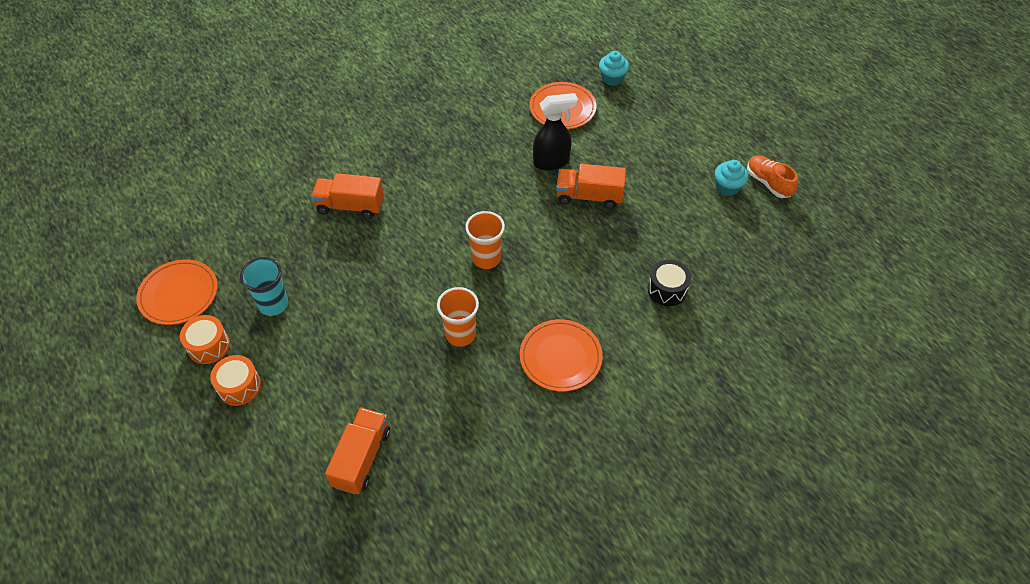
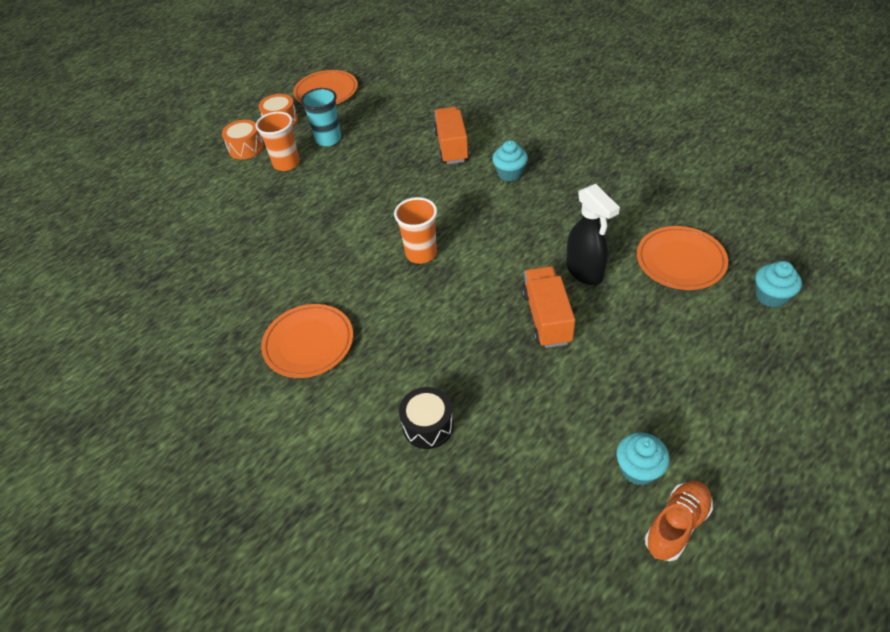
camera: 80 degrees right, 5 degrees down
(362, 458) = (184, 233): orange truck -> none
(413, 175) = (510, 173): none -> turquoise cupcake
(460, 334) = (321, 260): orange cup -> orange cup (286, 163)

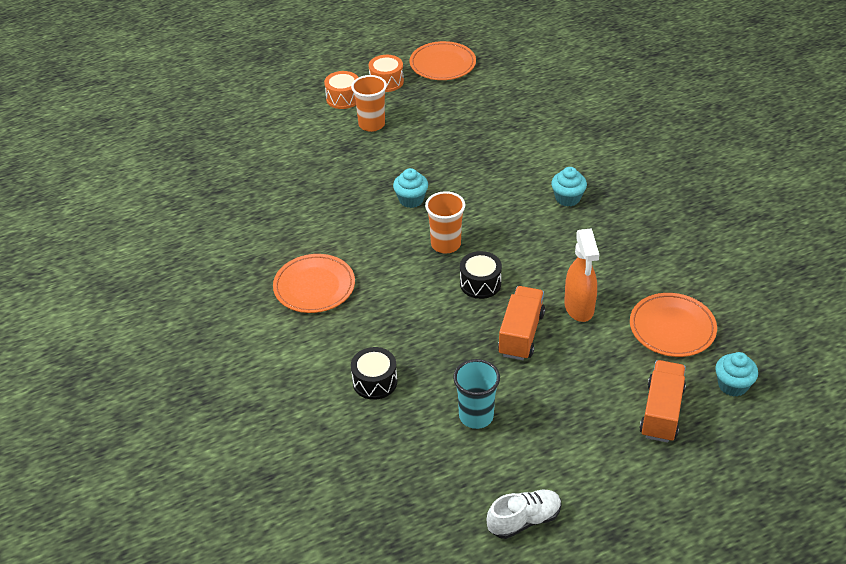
camera: 20 degrees right, 5 degrees down
(328, 139) = (420, 112): turquoise cup -> turquoise cup (476, 416)
(451, 147) = (529, 156): orange truck -> orange truck (661, 412)
(477, 281) = (480, 283): none -> black drum
(585, 272) = (579, 308): black spray bottle -> orange spray bottle
(638, 469) = (521, 472): turquoise cupcake -> turquoise cupcake (411, 200)
(676, 525) = (524, 520): orange shoe -> white shoe

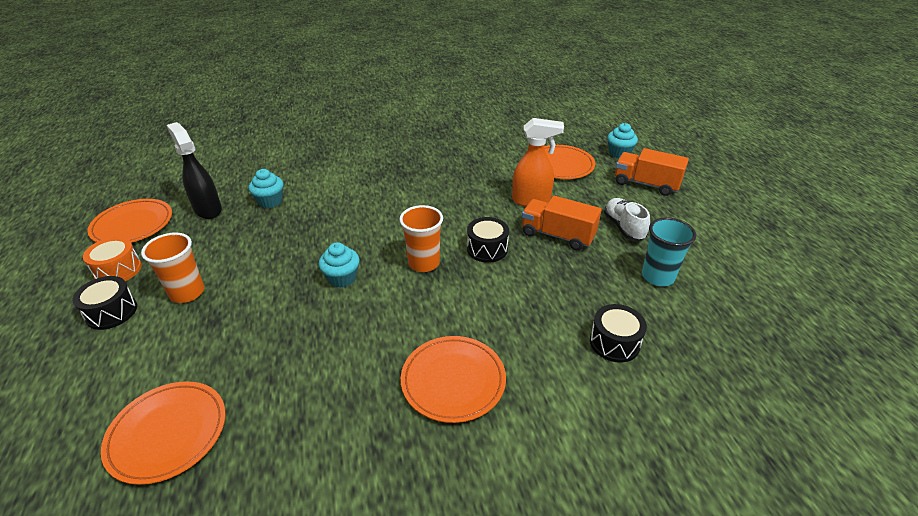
camera: 80 degrees left, 5 degrees down
(250, 165) = (168, 433): none -> orange plate
(343, 98) = (111, 312): orange drum -> black drum
(478, 94) = (208, 209): none -> black spray bottle
(524, 520) = (771, 267): white shoe -> white shoe (623, 227)
(567, 198) = (395, 184): turquoise cupcake -> turquoise cupcake (270, 201)

